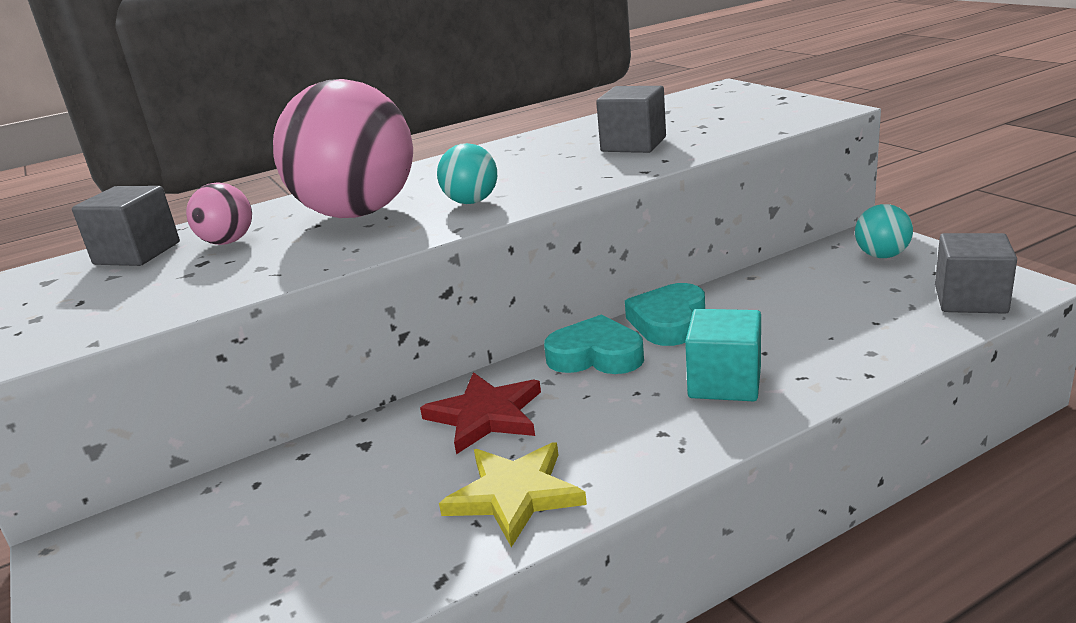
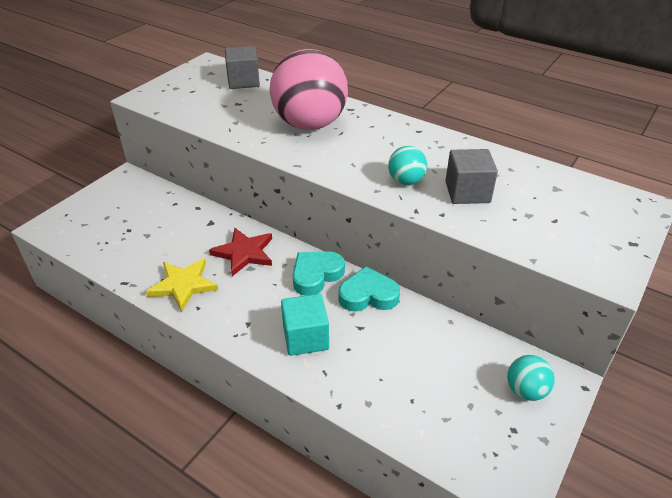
camera: 60 degrees right, 15 degrees up
(228, 242) = (262, 100): pink ball -> none
(471, 202) = (338, 157): turquoise ball -> turquoise ball (406, 181)
(596, 356) = (316, 275): turquoise heart -> turquoise heart turned 120 degrees counterclockwise
(970, 299) = (472, 454): grey cube -> none

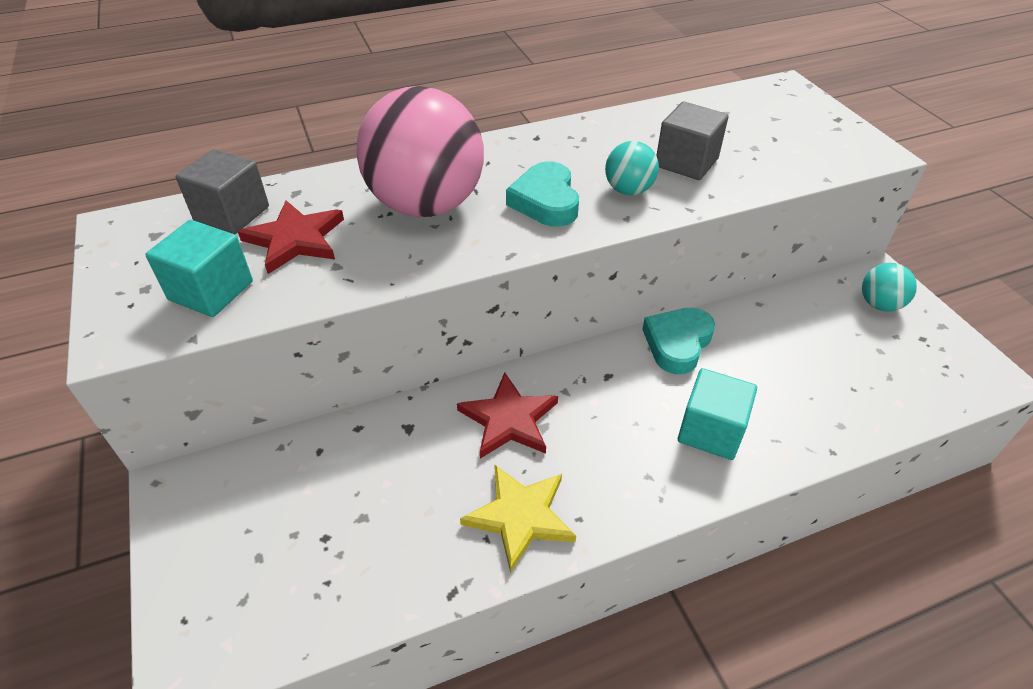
camera: 55 degrees left, 5 degrees up
(188, 102) = (211, 291): none -> turquoise cube
(242, 104) = (295, 239): none -> red star
(316, 275) = (609, 370): turquoise heart -> turquoise heart (545, 201)

